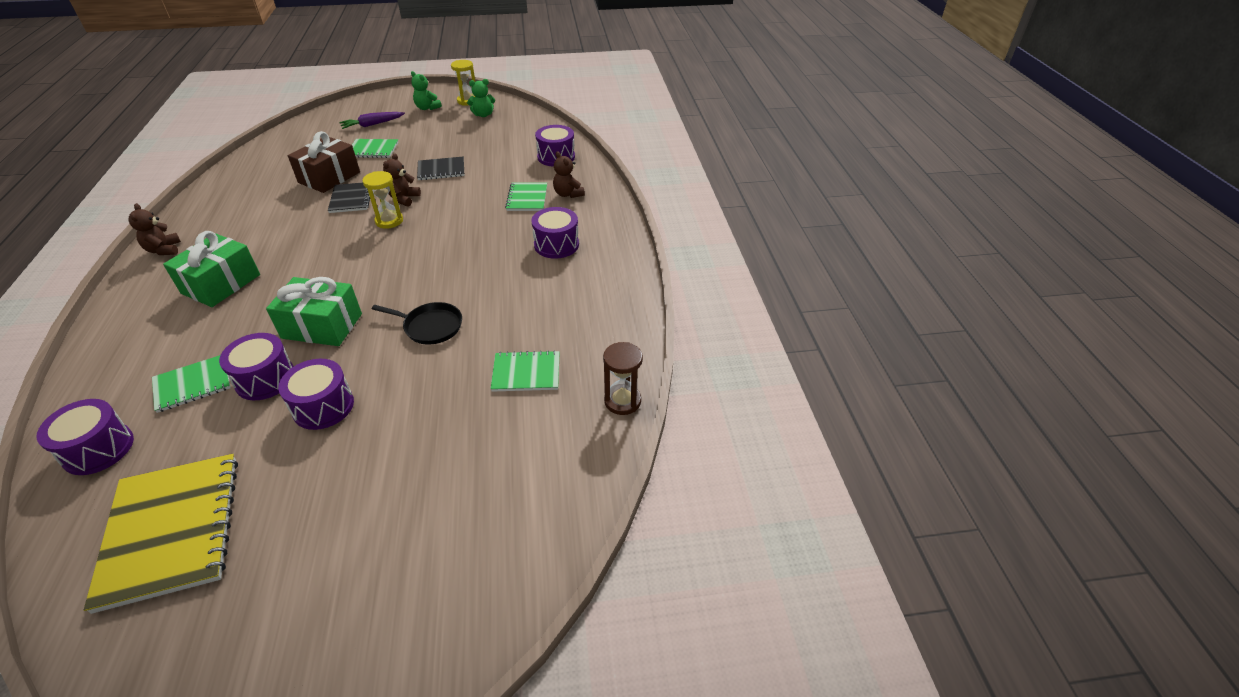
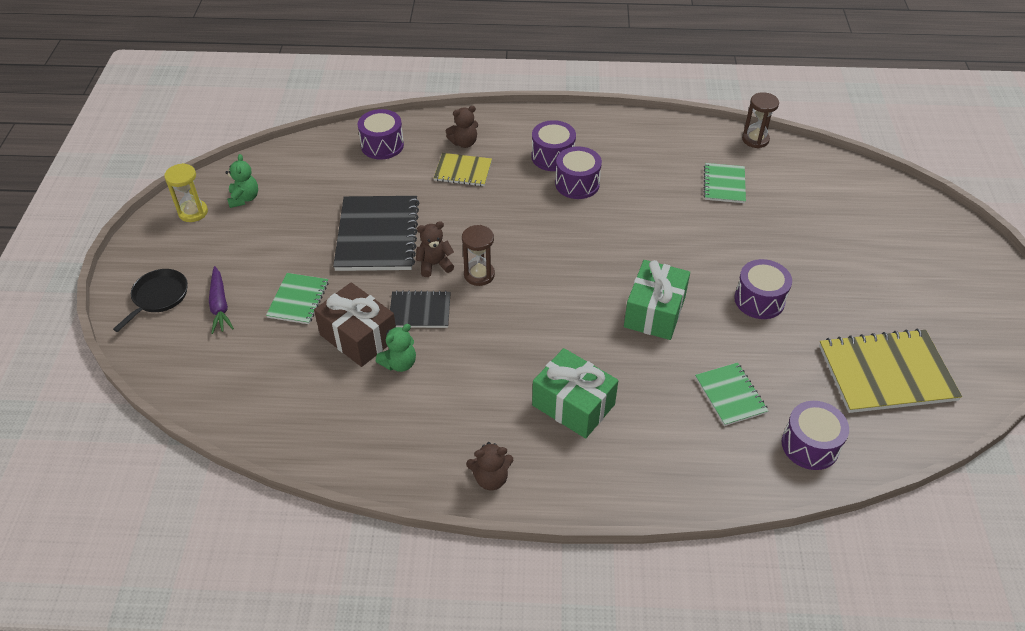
camera: 80 degrees left, 5 degrees up
(265, 379) = (725, 343): purple drum -> purple drum (577, 184)
(389, 221) = (479, 275): yellow hourglass -> brown hourglass
(404, 199) = (434, 265): brown teddy bear -> brown teddy bear turned 135 degrees clockwise
(427, 108) = (194, 251): green teddy bear -> green teddy bear (399, 363)
(430, 326) = (663, 238): black pan -> black pan (159, 297)
(441, 170) = (377, 235): black notebook -> black notebook, size x1.81
(527, 198) = (463, 171): green notebook -> yellow notebook

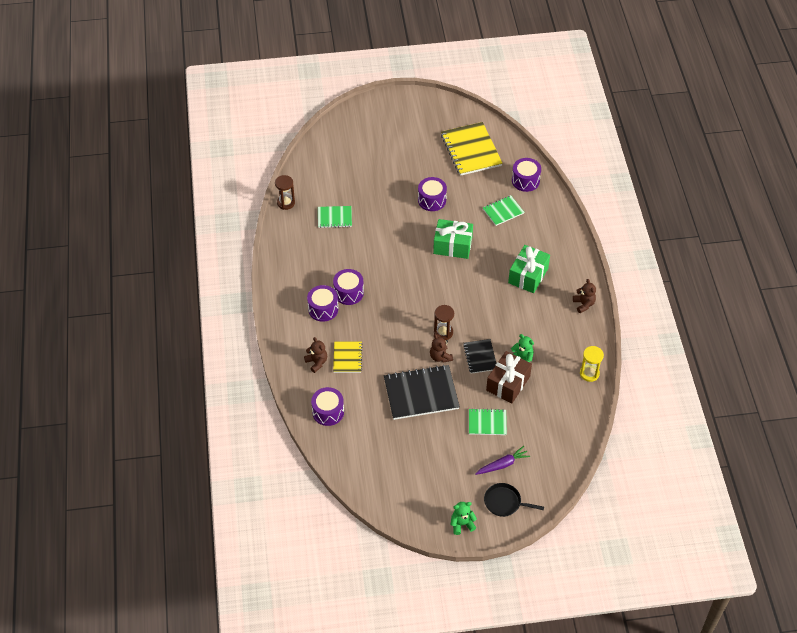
camera: 100 degrees left, 5 degrees up
(193, 212) = (422, 511): yellow hourglass -> yellow hourglass (589, 373)
(244, 198) = (402, 483): green teddy bear -> green teddy bear (462, 524)

